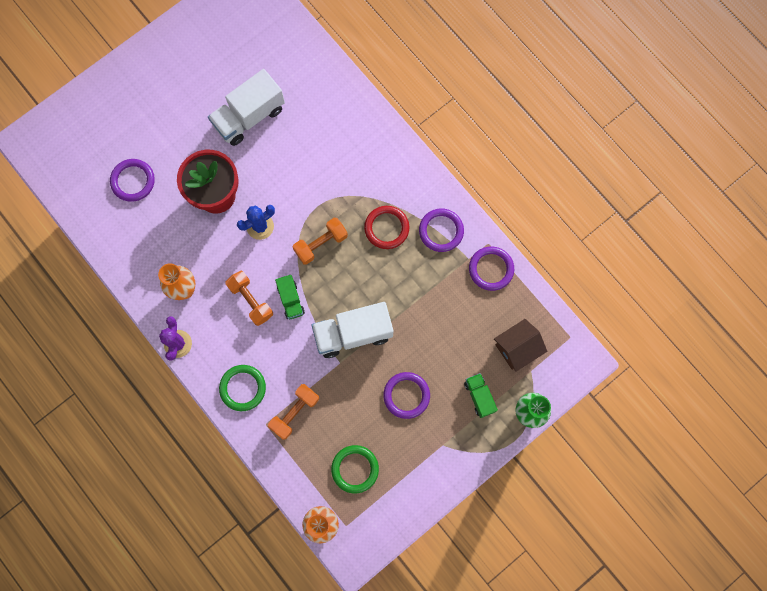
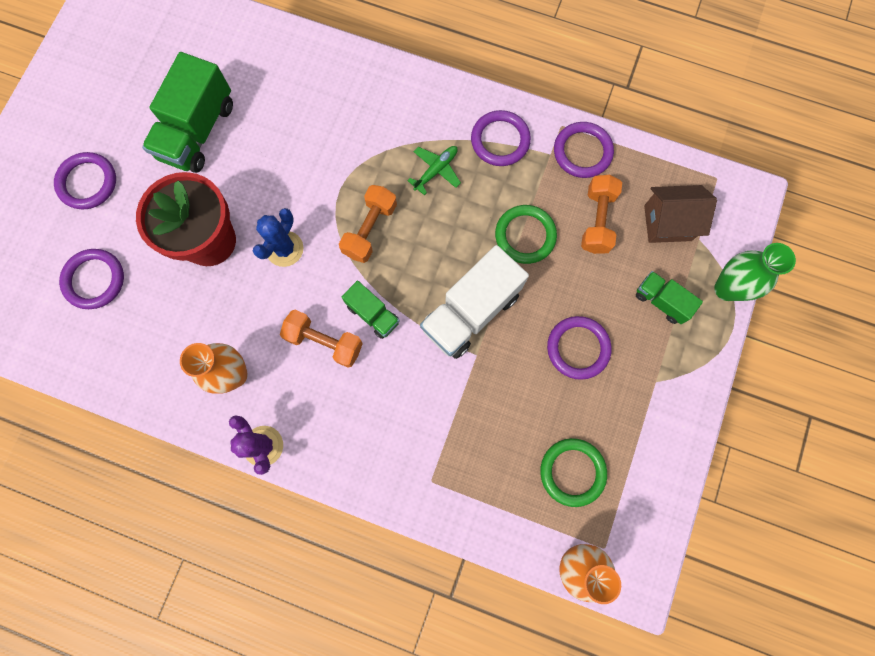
camera: 30 degrees left, 0 degrees up
(162, 114) = (88, 182): none -> purple ring
(243, 388) = (377, 453): green ring -> green ring (525, 236)
(249, 117) = (198, 131): white truck -> green truck
(294, 412) = (458, 446): orange dumbbell -> orange dumbbell (597, 220)
(386, 228) = (436, 170): red ring -> green plane
(517, 348) = (667, 223): brown house -> brown house turned 60 degrees clockwise

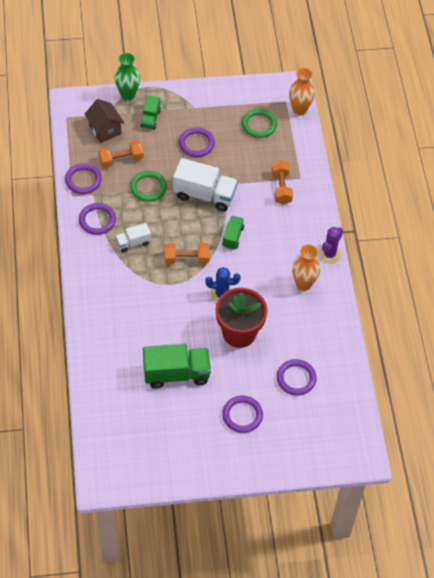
camera: 120 degrees left, 20 degrees down
(324, 342) = (261, 252): orange dumbbell -> orange dumbbell (281, 188)
(436, 170) = (133, 243): green plane -> white truck

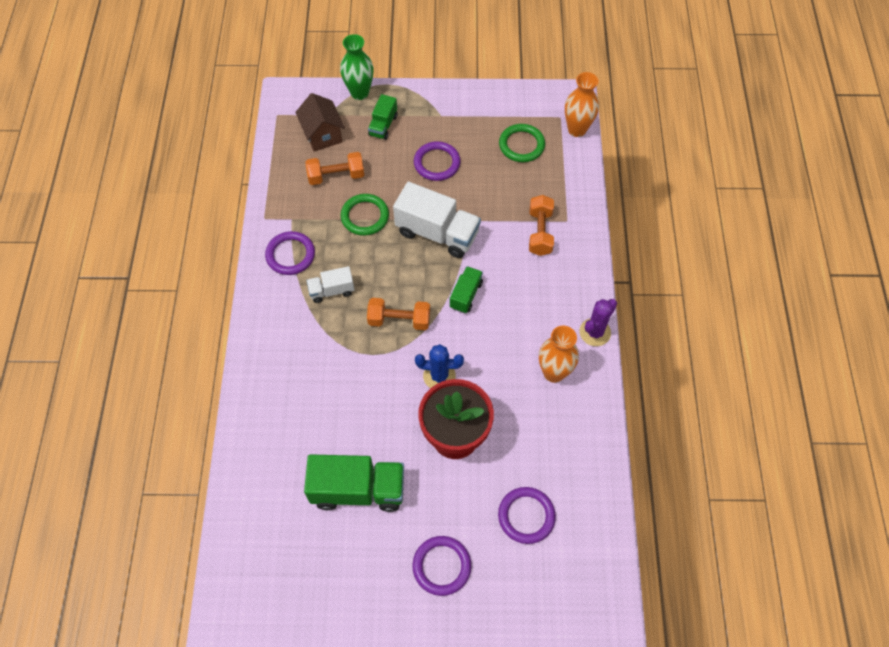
camera: 10 degrees right, 5 degrees up
(83, 180) = (282, 199): purple ring -> none

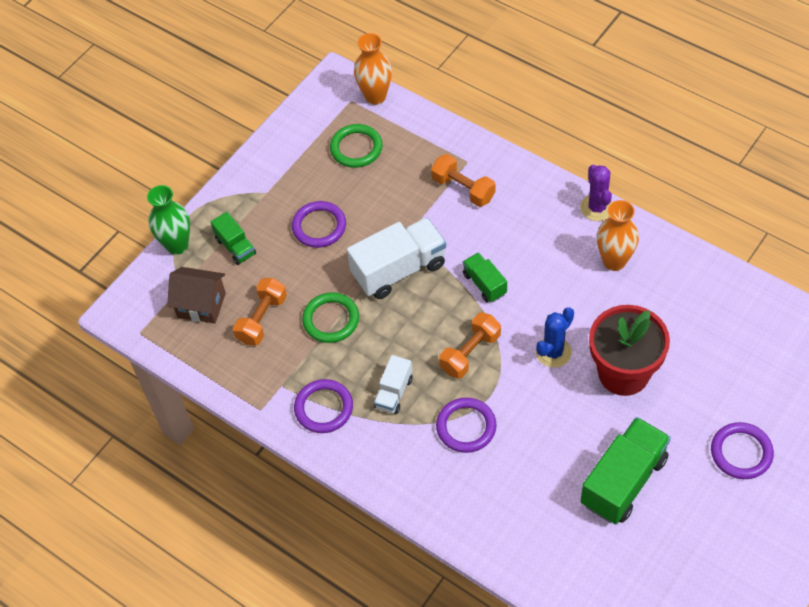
camera: 50 degrees left, 5 degrees down
(526, 516) = (736, 361): purple ring -> purple ring (466, 427)

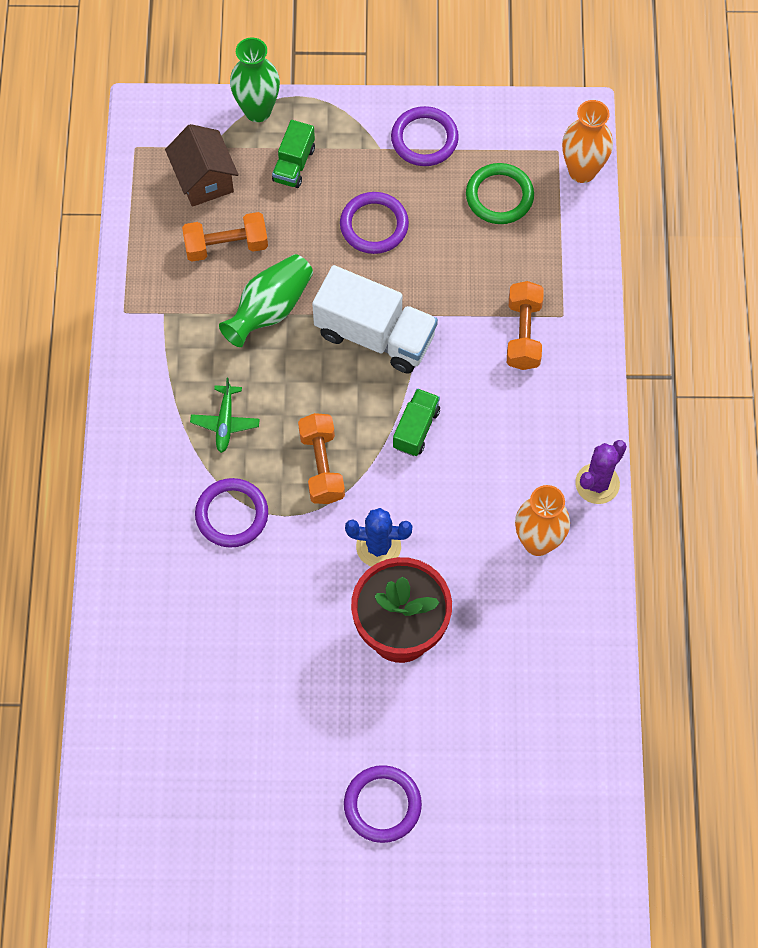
camera: 50 degrees right, 10 degrees up
(324, 408) = (164, 368): purple ring -> purple ring (424, 139)
(331, 319) = (270, 309): green ring -> green vase
(394, 393) = (225, 422): white truck -> green plane
(470, 353) = (322, 466): orange dumbbell -> orange dumbbell turned 75 degrees clockwise
(623, 481) = (270, 704): green truck -> none

